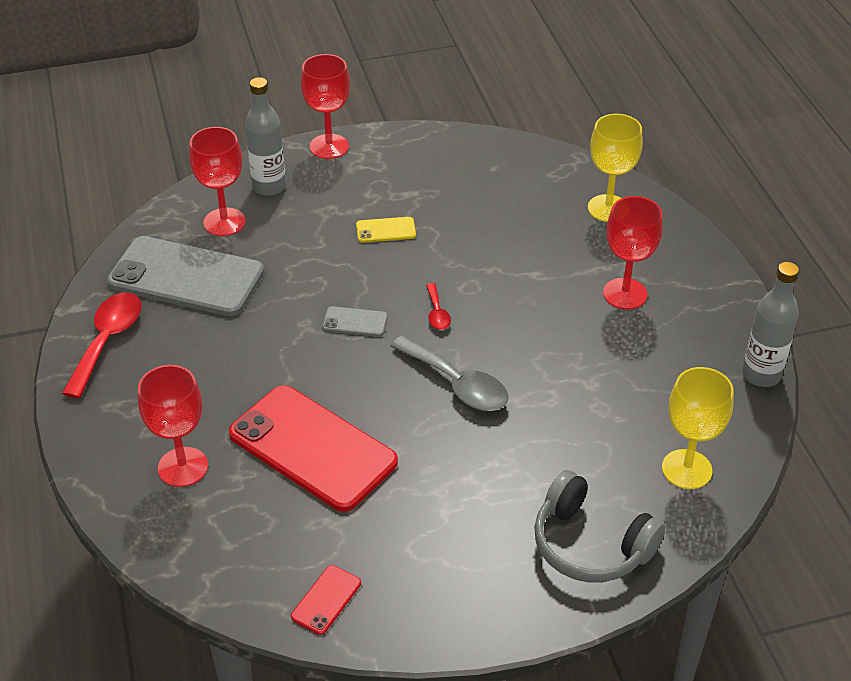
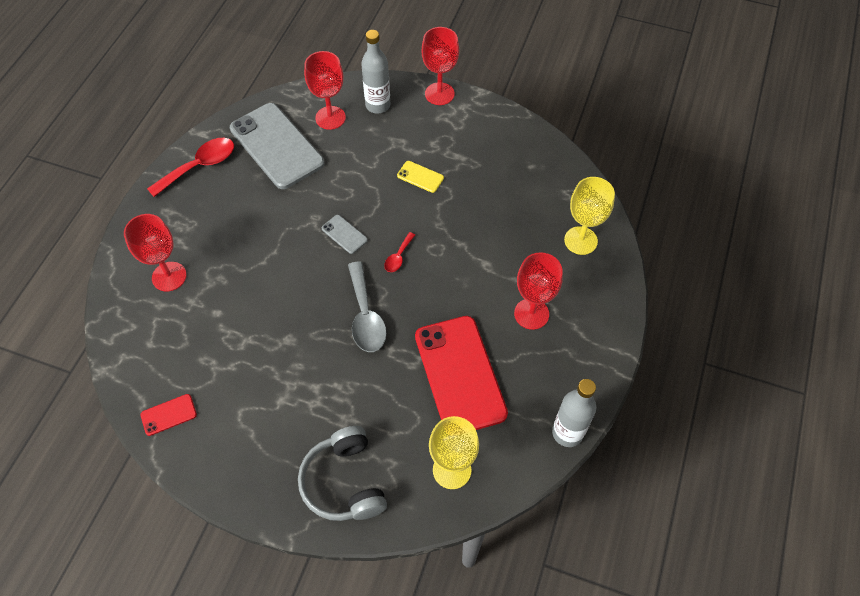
camera: 35 degrees right, 15 degrees up
(312, 448) = (246, 308): red phone -> red phone (460, 374)

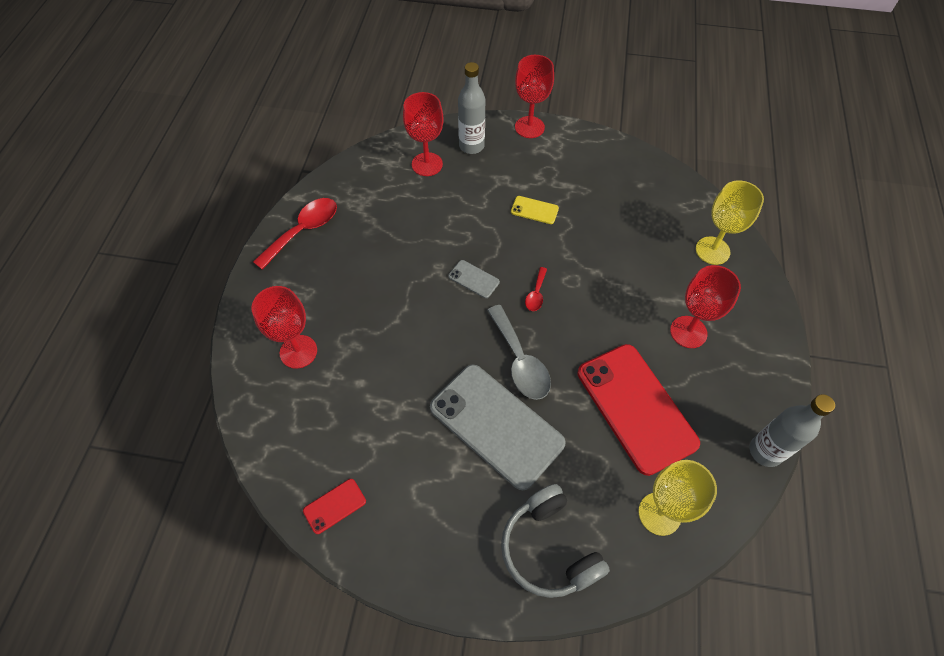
camera: 10 degrees left, 0 degrees up
(277, 146) = (379, 199): grey phone -> grey phone (496, 425)

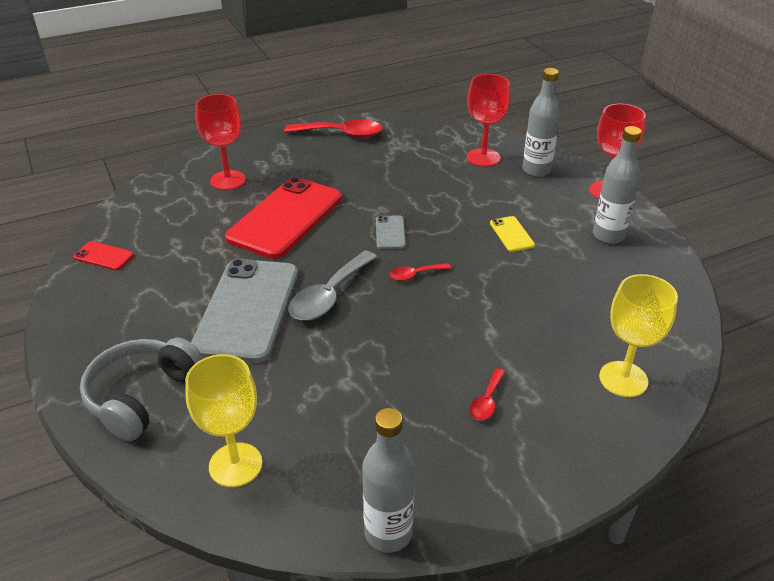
camera: 55 degrees right, 20 degrees down
(577, 161) = (608, 235): none -> grey bottle
(636, 407) = (349, 396): red phone -> red phone (285, 218)
(688, 332) = (486, 401): red goblet -> red spoon

